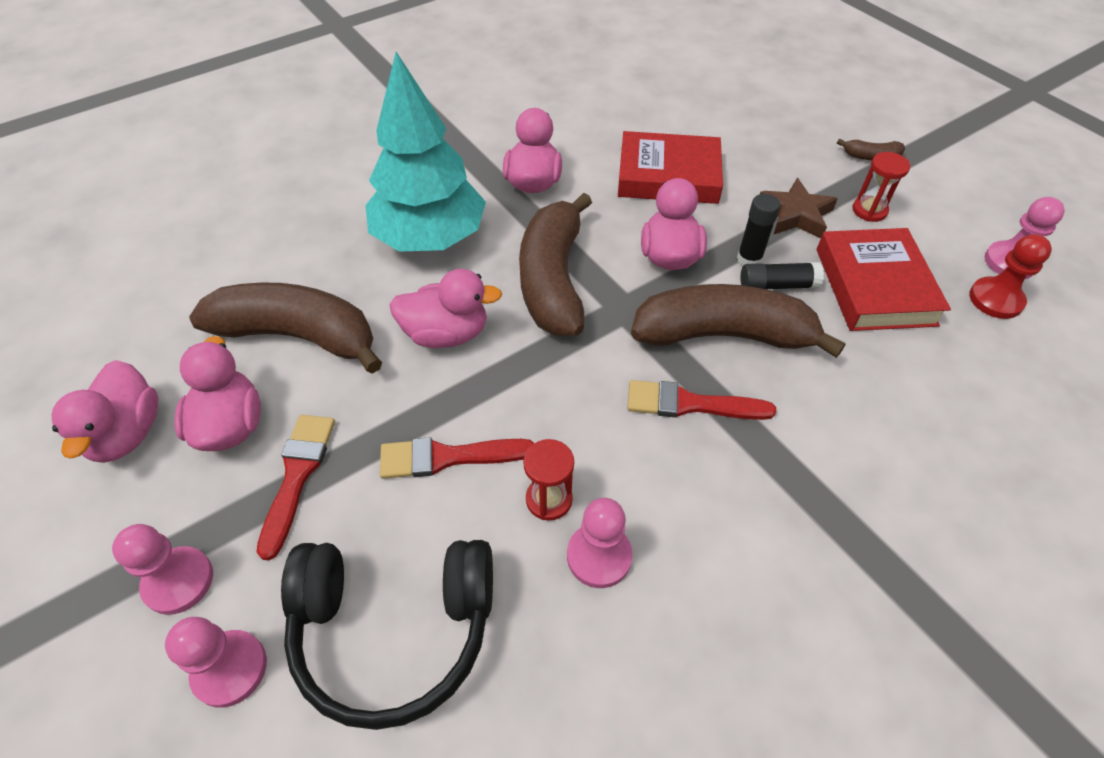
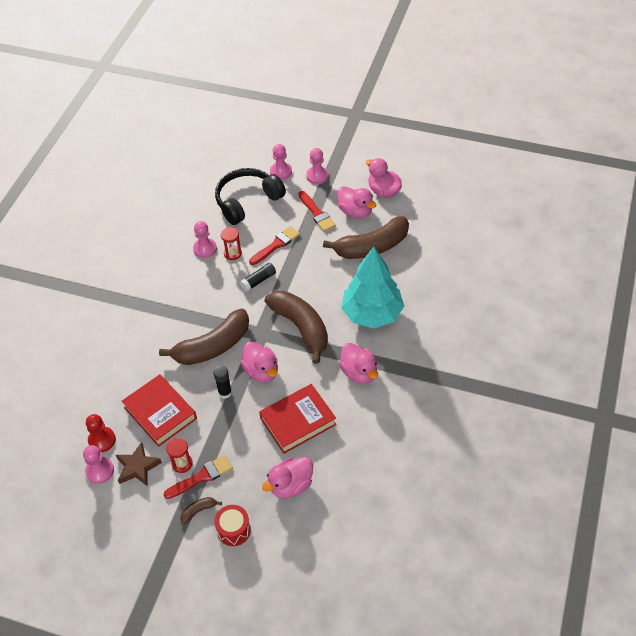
camera: 145 degrees right, 0 degrees up
(446, 334) = (320, 280): pink duck -> pink duck (291, 485)
(690, 404) = (208, 311): red brush -> red brush (202, 477)
(777, 285) = (204, 386): black glue stick -> black glue stick (258, 281)
(795, 215) = (218, 435): brown star -> brown star (138, 467)
(833, 123) = (234, 530): none -> red drum

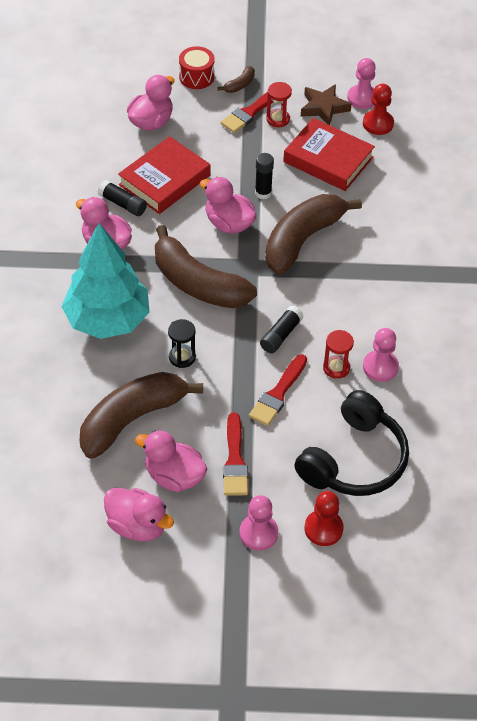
camera: 160 degrees right, 0 degrees up
(281, 172) = (323, 529): pink pawn -> red pawn
(317, 213) = (235, 460): red brush -> red brush turned 135 degrees counterclockwise
(329, 279) = (182, 357): none -> black hourglass
(337, 405) = (122, 204): none -> black glue stick

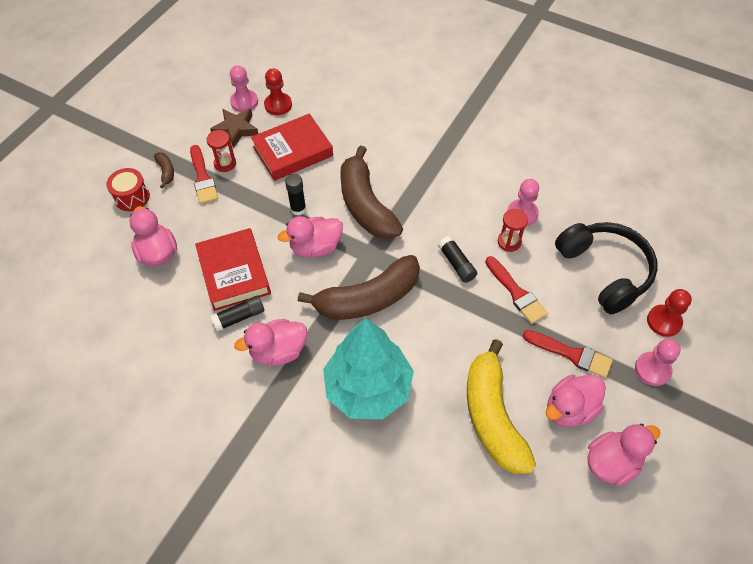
camera: 60 degrees left, 5 degrees up
(132, 419) = (492, 416): brown banana -> yellow banana
(182, 357) = (442, 346): black hourglass -> none

